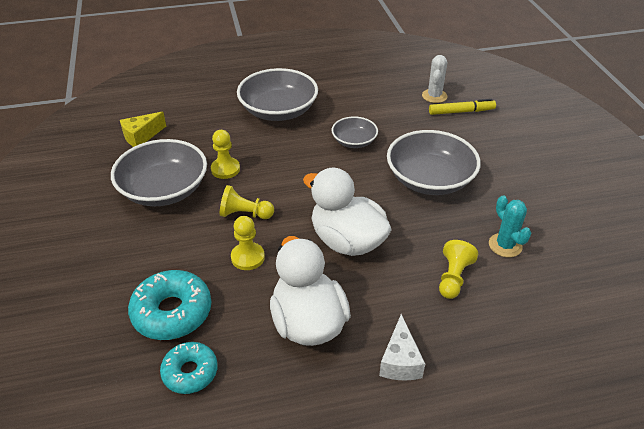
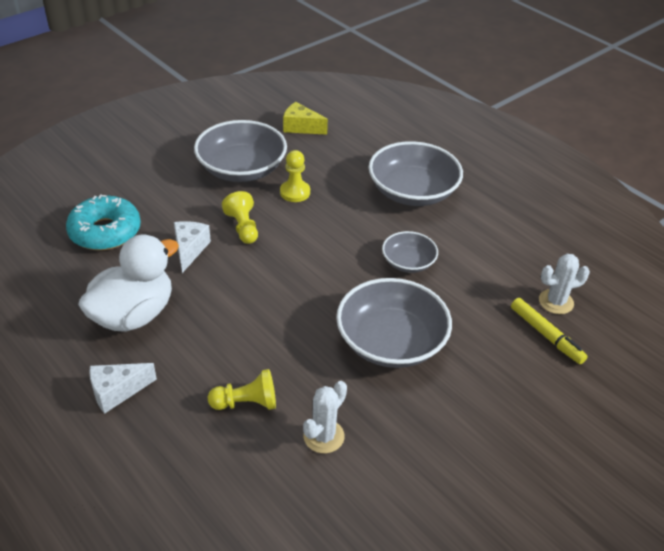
camera: 60 degrees right, 0 degrees up
(190, 372) = (50, 266): turquoise donut -> none
(248, 257) = (189, 250): yellow pawn -> white cheese
(347, 241) = (250, 307): white duck -> none
(505, 245) = (323, 436): turquoise cactus -> white cactus

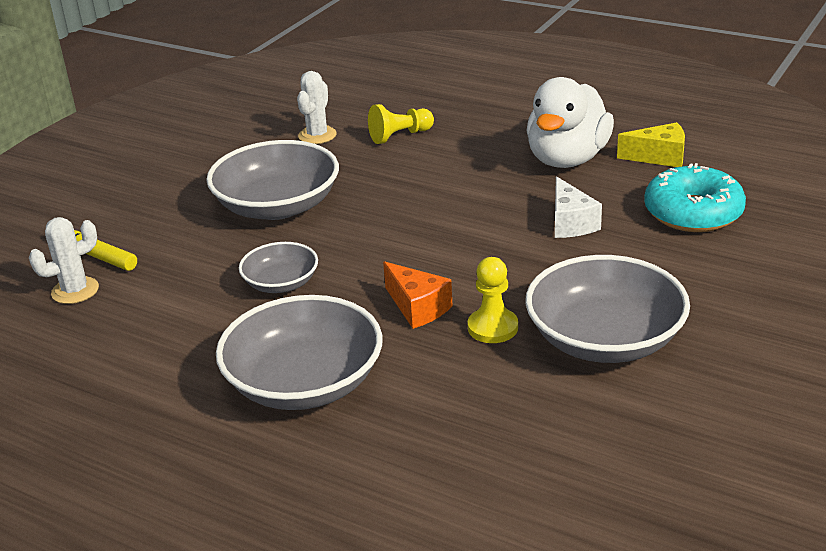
camera: 165 degrees right, 10 degrees down
(117, 392) = (521, 115): white cheese -> none
(243, 227) = (528, 263): yellow pawn -> none
(301, 127) = (572, 450): yellow cheese -> yellow cheese (659, 157)
(329, 217) = (417, 307): none -> orange cheese

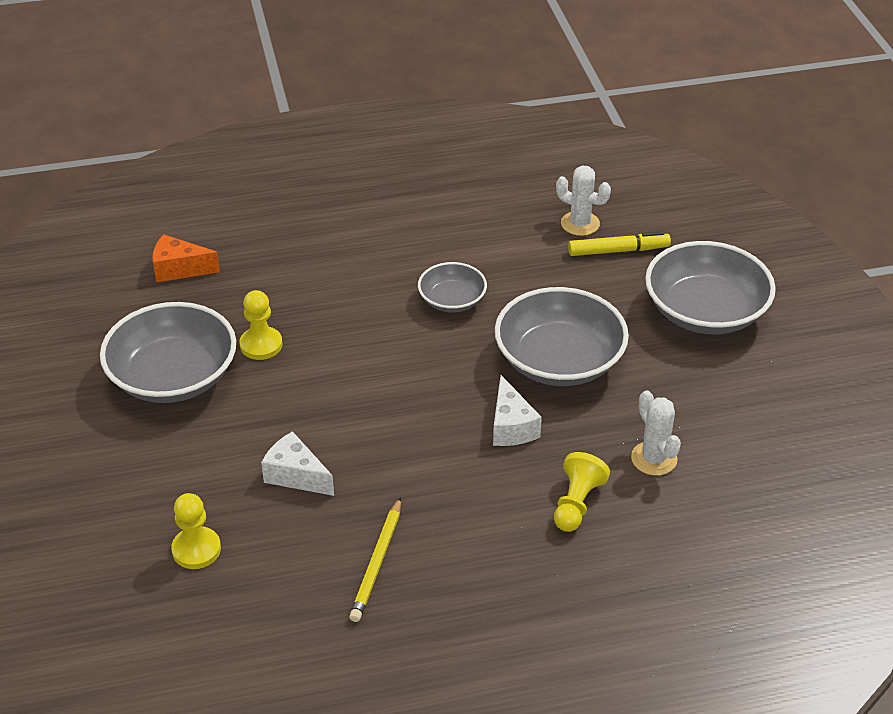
camera: 135 degrees right, 10 degrees up
(75, 291) = (580, 224): white cactus -> white cactus turned 75 degrees counterclockwise
(304, 383) = (339, 249): grey bowl -> grey bowl (705, 311)
(376, 186) = (511, 426): none -> white cheese
(417, 307) = (331, 332): orange cheese -> orange cheese (179, 269)
(567, 159) = (377, 562): white duck -> yellow pencil
(659, 157) = (288, 619): yellow cheese -> none
(693, 213) = (196, 549): turquoise donut -> yellow pawn

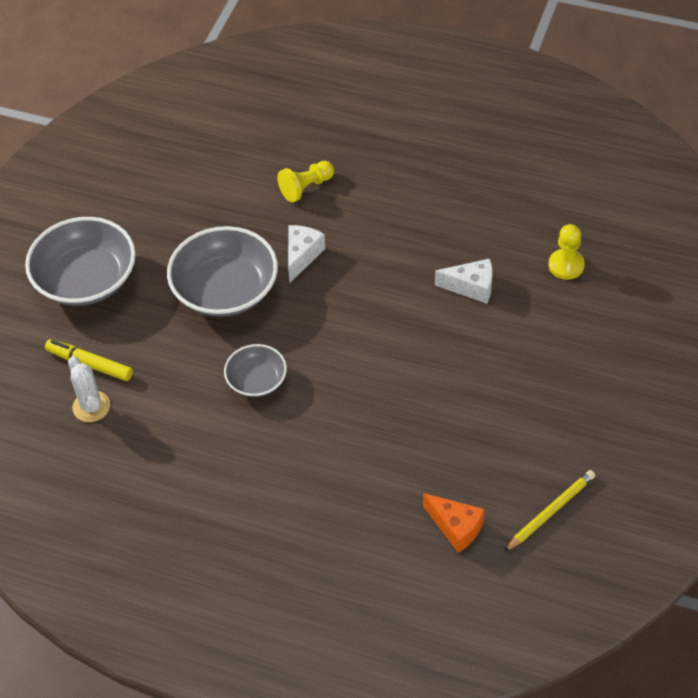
camera: 145 degrees left, 10 degrees up
(173, 376) = (516, 412): grey bowl -> none
(261, 345) = (432, 410): yellow pawn -> none
(296, 475) = (471, 287): white cheese -> white cheese turned 60 degrees counterclockwise
(377, 562) = (456, 207): yellow pencil -> yellow pencil (550, 512)
(654, 459) = (232, 193): white cactus -> none

